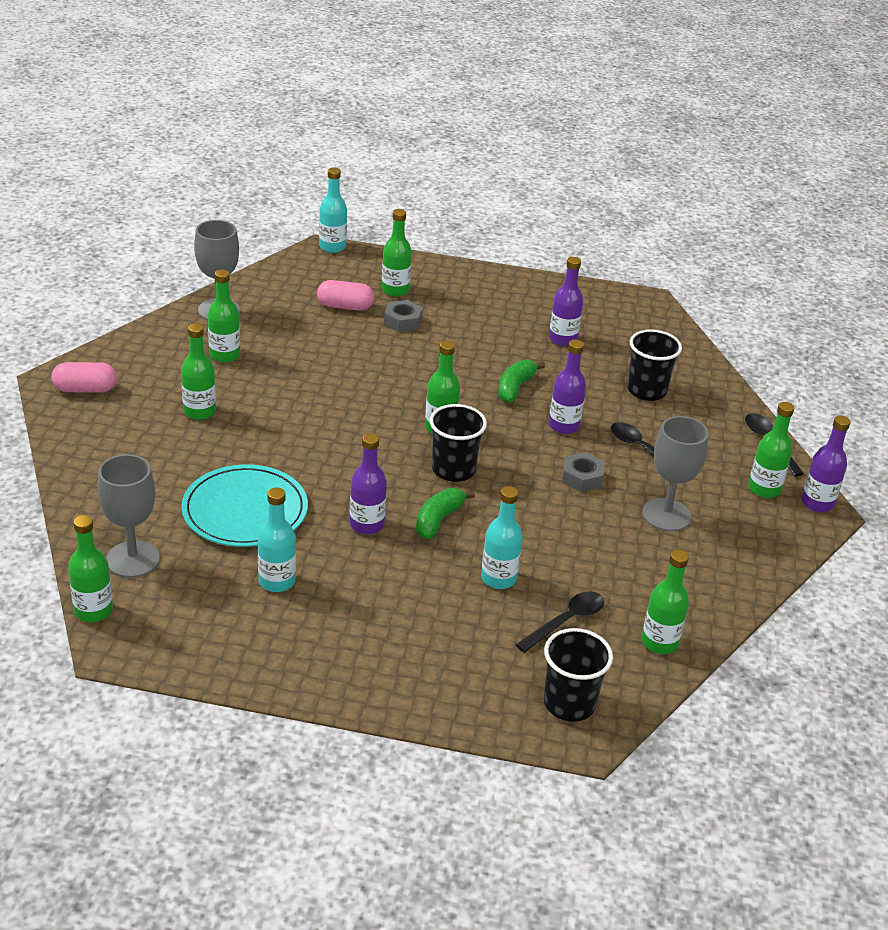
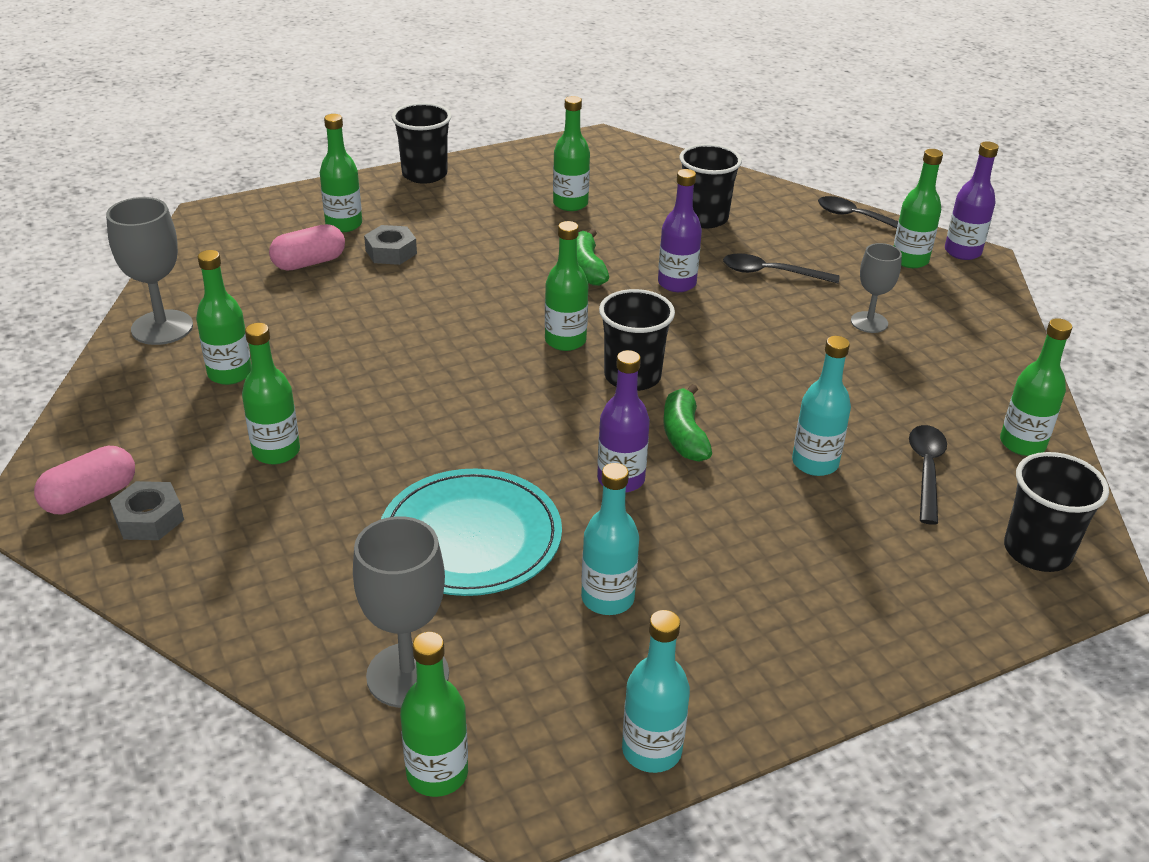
camera: 35 degrees left, 0 degrees up
(332, 247) = (219, 208): turquoise bottle -> turquoise bottle (651, 750)
(488, 277) = (424, 174): none -> black cup
(563, 339) = (570, 204): purple bottle -> green bottle
(582, 478) = (756, 324): grey nut -> grey nut (149, 519)
(666, 515) = (869, 322): grey goblet -> grey goblet, size x0.64

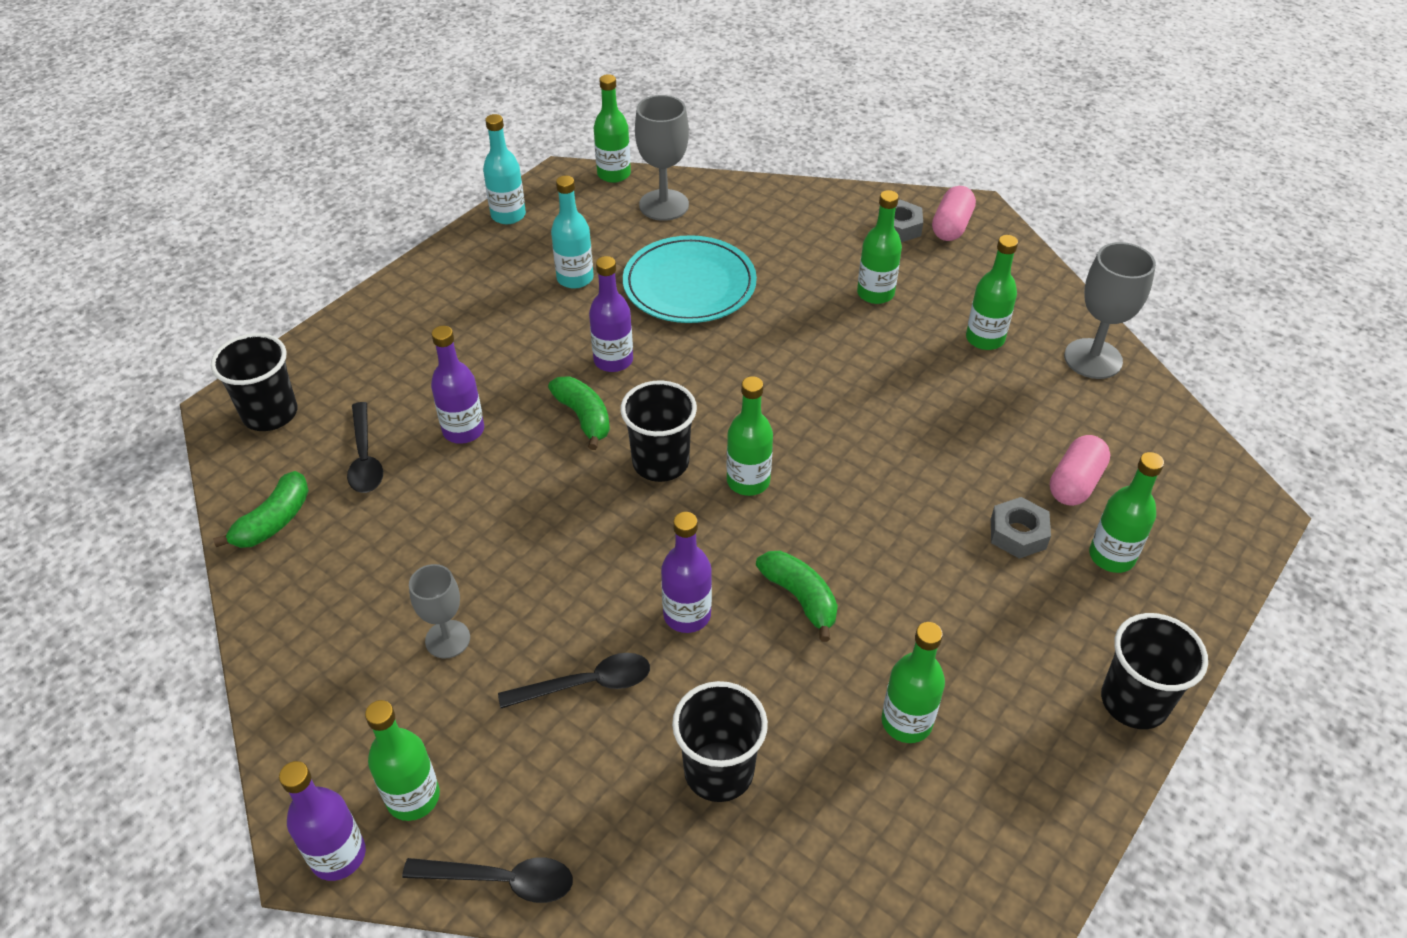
camera: 155 degrees right, 10 degrees up
(815, 463) = (463, 430): turquoise bottle -> purple bottle
(1022, 443) = (274, 521): green bottle -> green banana

